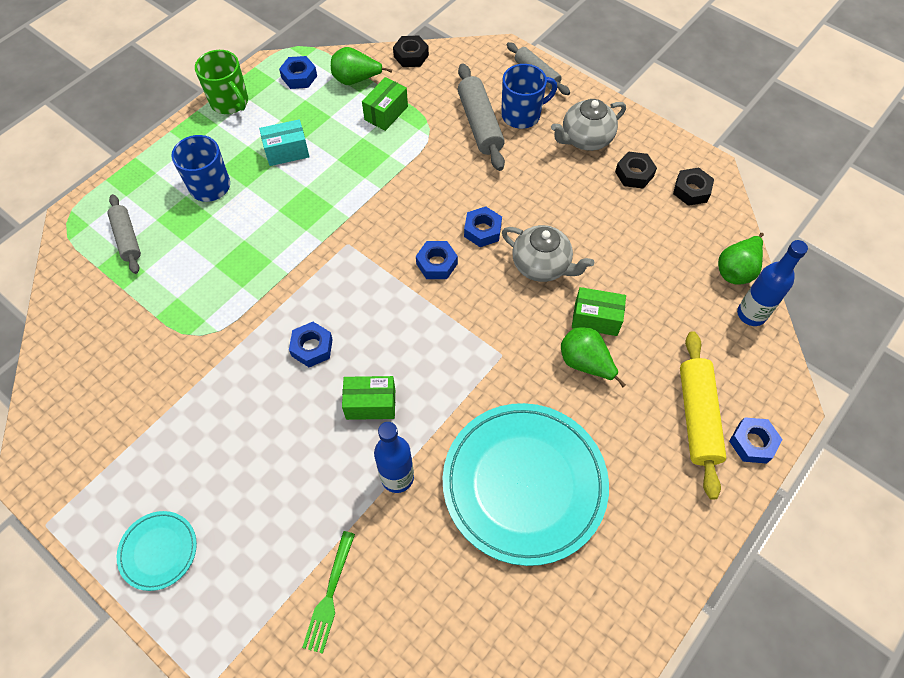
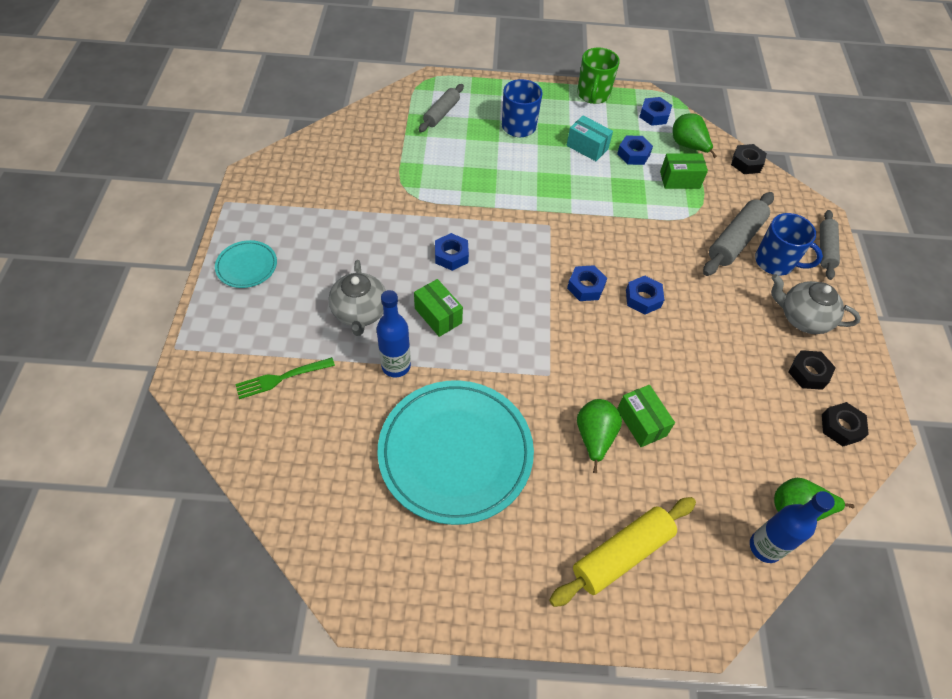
camera: 50 degrees right, 5 degrees down
(542, 265) = (652, 356): grey teapot -> grey teapot (360, 313)
(752, 443) = (637, 616): blue nut -> blue nut (633, 154)

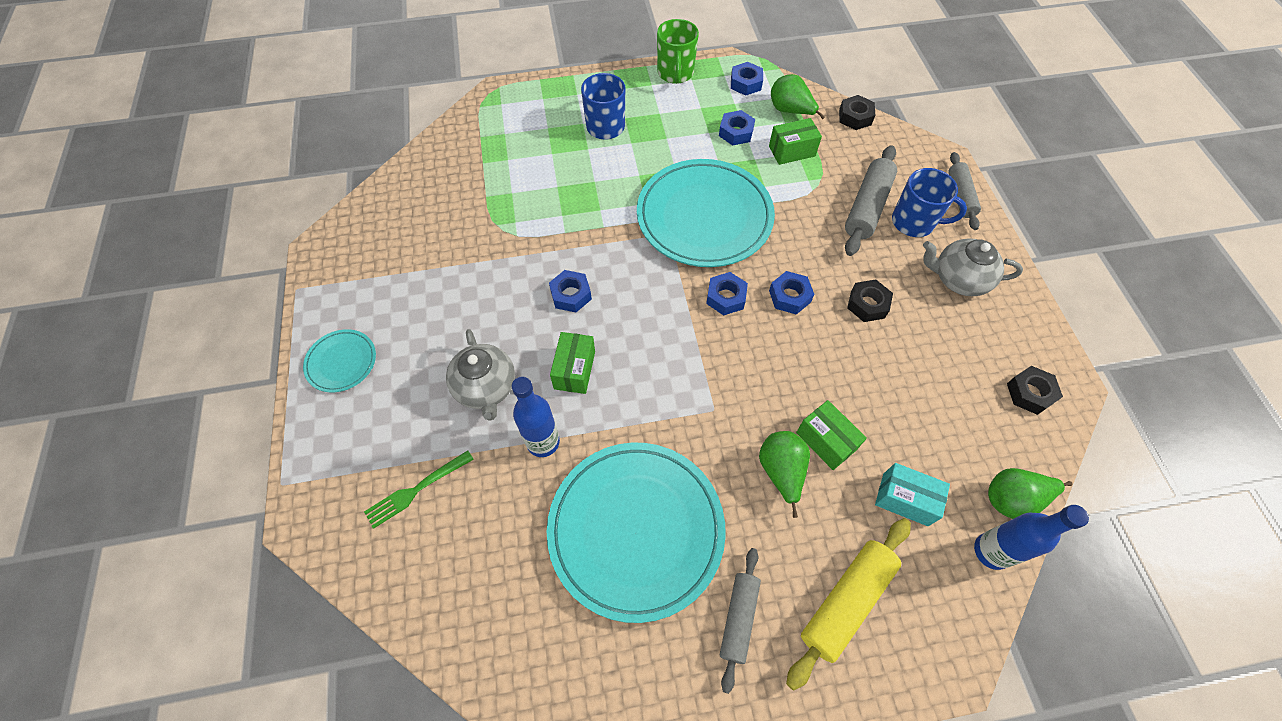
camera: 10 degrees left, 5 degrees up
(438, 316) = (574, 370): green box -> green box turned 60 degrees clockwise
(441, 113) = (517, 129): grey rolling pin -> grey rolling pin (738, 618)
(585, 218) = (704, 217): none -> turquoise plate
(587, 147) = (685, 135): turquoise box -> turquoise box (905, 499)
(808, 373) = (981, 340): black nut -> black nut (867, 304)

